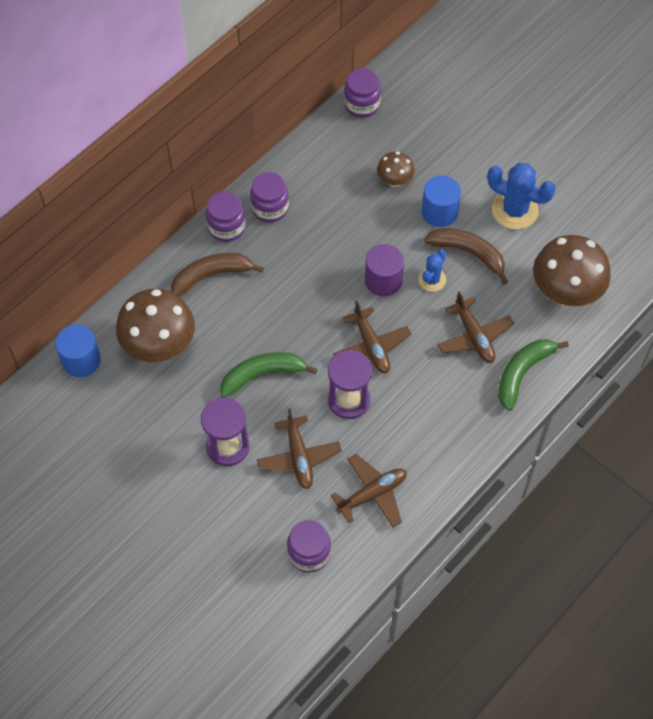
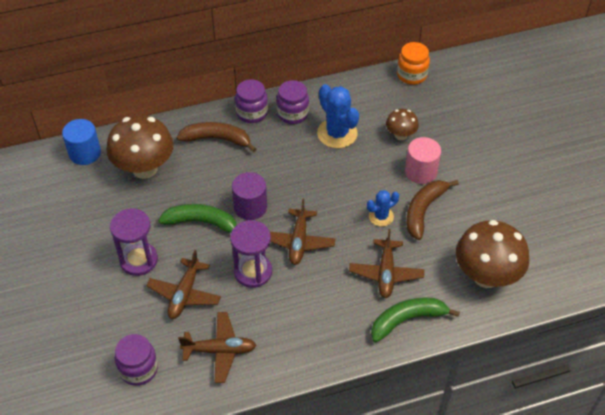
camera: 30 degrees right, 10 degrees down
(362, 105) = (411, 75): purple jar -> orange jar
(383, 280) = (342, 200): purple cylinder -> purple cylinder (250, 207)
(439, 212) = (421, 171): blue cylinder -> pink cylinder
(468, 253) = (423, 211): brown banana -> brown banana turned 120 degrees counterclockwise
(514, 210) = (484, 196): blue cactus -> blue cactus (337, 133)

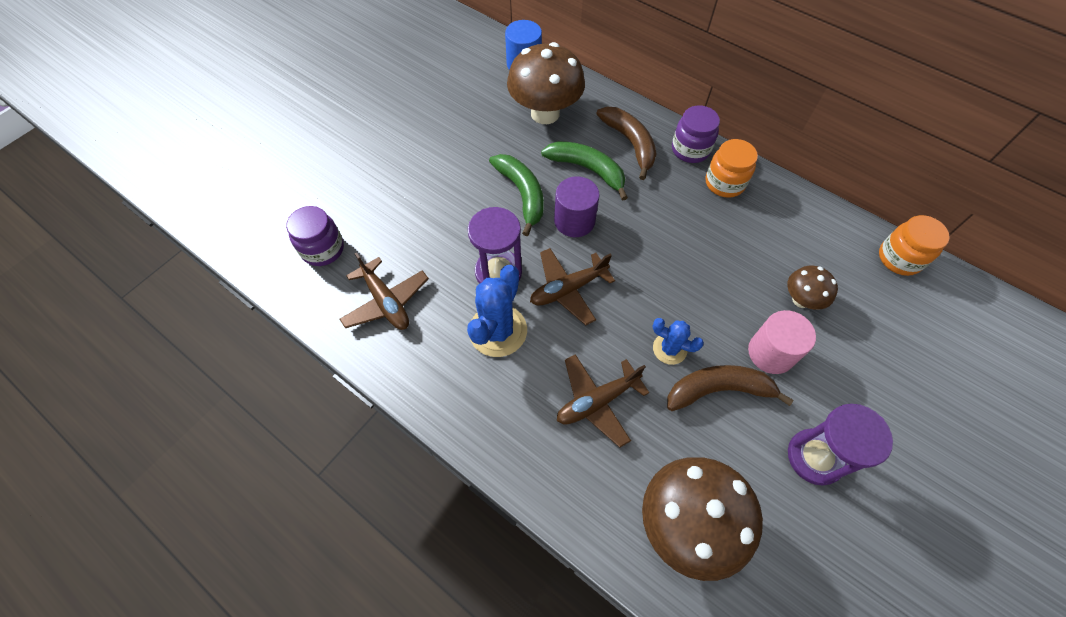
camera: 55 degrees right, 10 degrees up
(138, 260) = (440, 174): purple hourglass -> purple hourglass (815, 457)
(184, 294) = (430, 232): brown plane -> none
(293, 114) = (724, 183): purple jar -> orange jar
(337, 133) = (740, 237): blue cactus -> blue cactus (498, 330)
(407, 320) = (551, 464): green banana -> green banana (587, 170)

